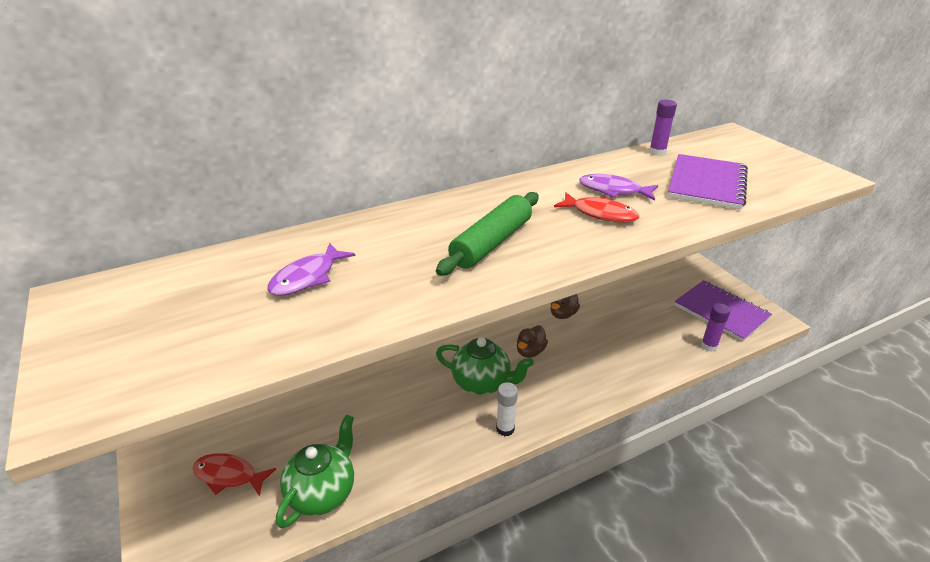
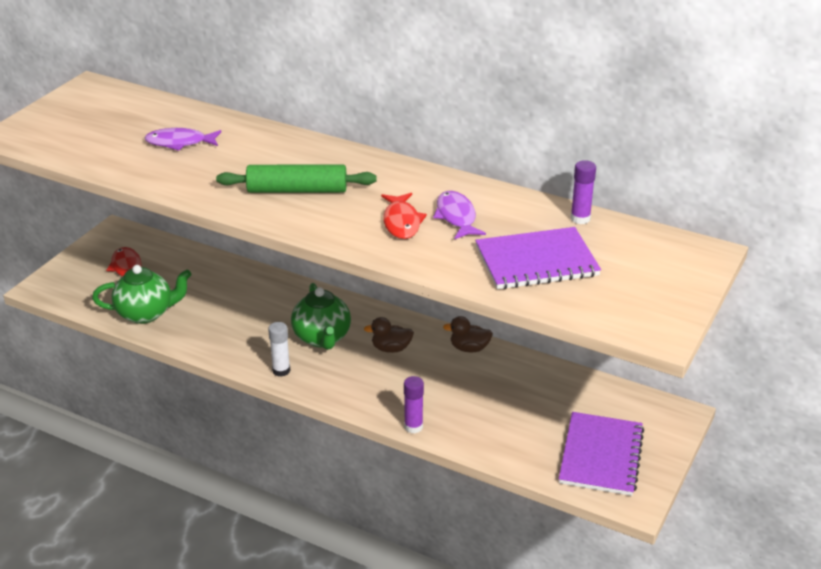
camera: 55 degrees right, 0 degrees up
(709, 346) = (524, 460): purple glue stick -> purple glue stick (413, 427)

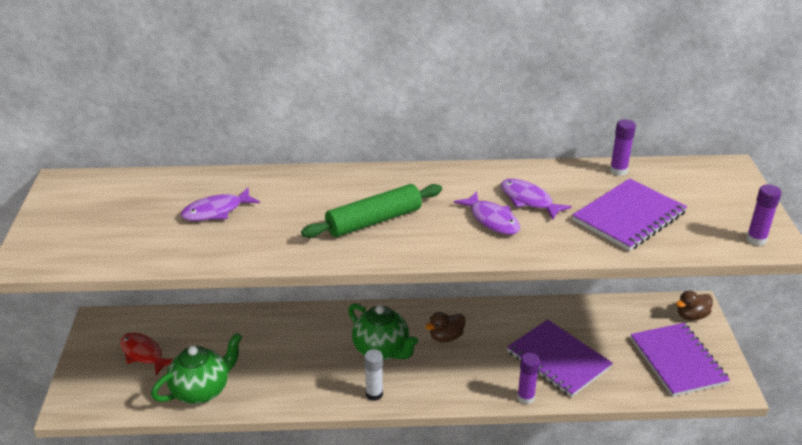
camera: 30 degrees left, 0 degrees up
(402, 222) = (492, 220): red fish -> purple fish
(469, 348) = (505, 312): brown duck -> brown duck (691, 316)
(478, 408) = (558, 360): none -> purple notebook
(642, 323) = (756, 239): none -> purple glue stick

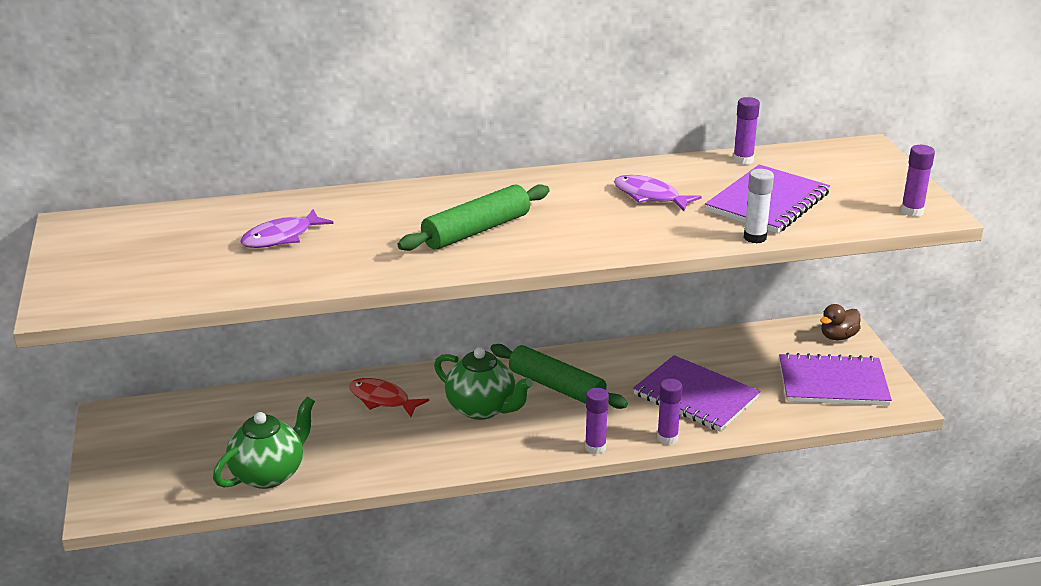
camera: 10 degrees left, 5 degrees down
(143, 354) = (181, 444): red fish -> red fish (382, 399)
(374, 394) = (485, 454): white glue stick -> white glue stick (755, 237)
(446, 337) = (556, 387): brown duck -> green rolling pin
(464, 399) = (595, 447): none -> purple glue stick
(492, 220) = (614, 218): purple fish -> none
(677, 361) = (833, 383): purple notebook -> purple notebook turned 60 degrees counterclockwise

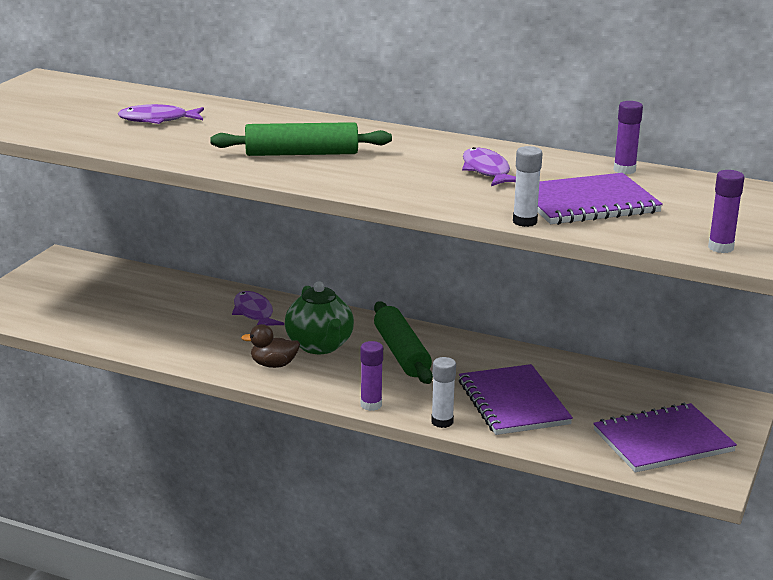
camera: 35 degrees right, 5 degrees down
(269, 474) = (110, 329): green teapot -> none
(382, 399) = (254, 313): red fish -> purple fish
(667, 438) = (442, 422): purple glue stick -> white glue stick
(833, 383) = (663, 441): purple notebook -> purple notebook turned 60 degrees counterclockwise
(838, 336) = (725, 409): brown duck -> brown duck (273, 365)

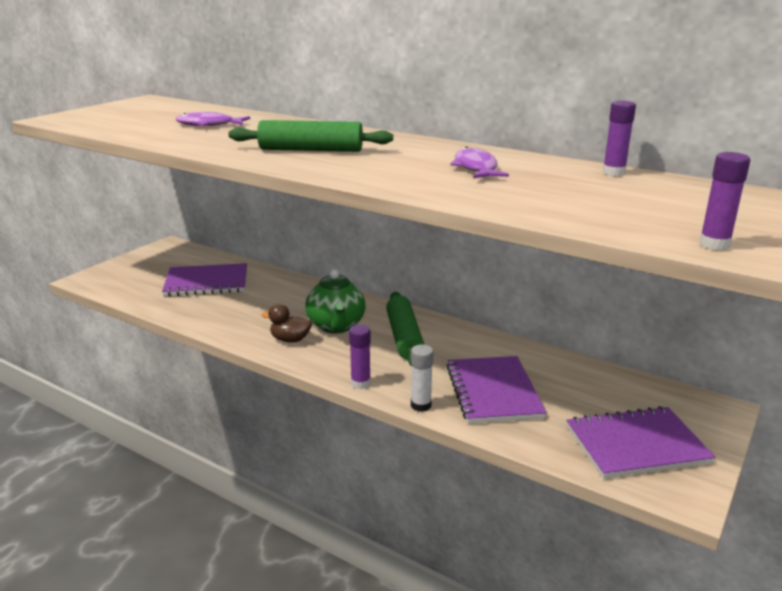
camera: 10 degrees right, 0 degrees up
(254, 313) = (293, 295): purple fish -> none
(524, 222) = (497, 210): white glue stick -> none
(587, 203) = (568, 197): purple notebook -> purple notebook (207, 282)

